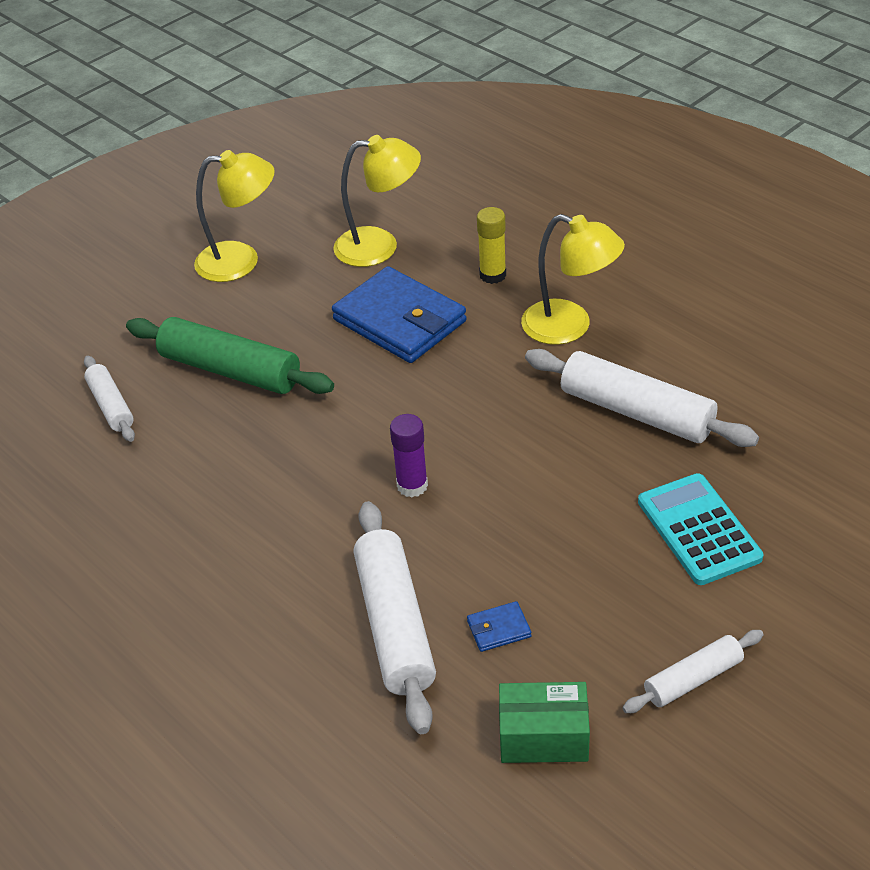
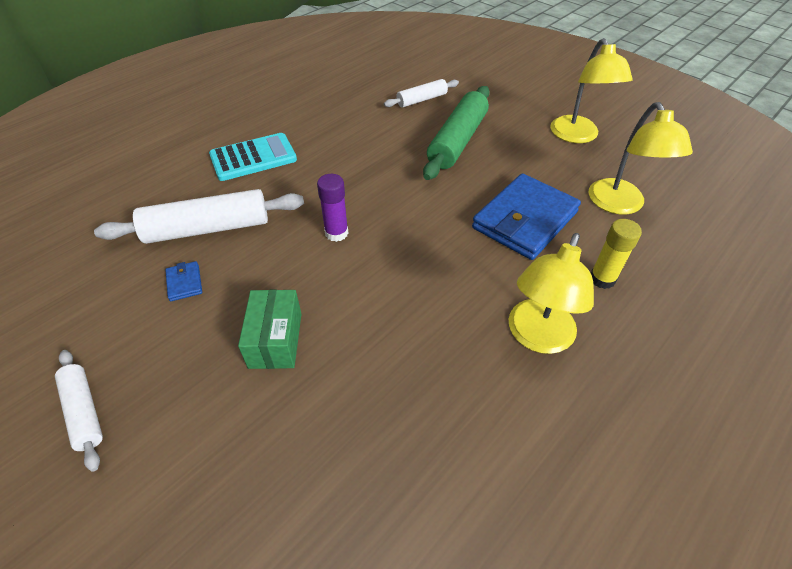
camera: 85 degrees right, 5 degrees up
(543, 736) = (79, 307): green box -> green box (276, 340)
(636, 412) = (416, 389): white rolling pin -> none
(698, 530) = (250, 433): turquoise calculator -> turquoise calculator (253, 158)

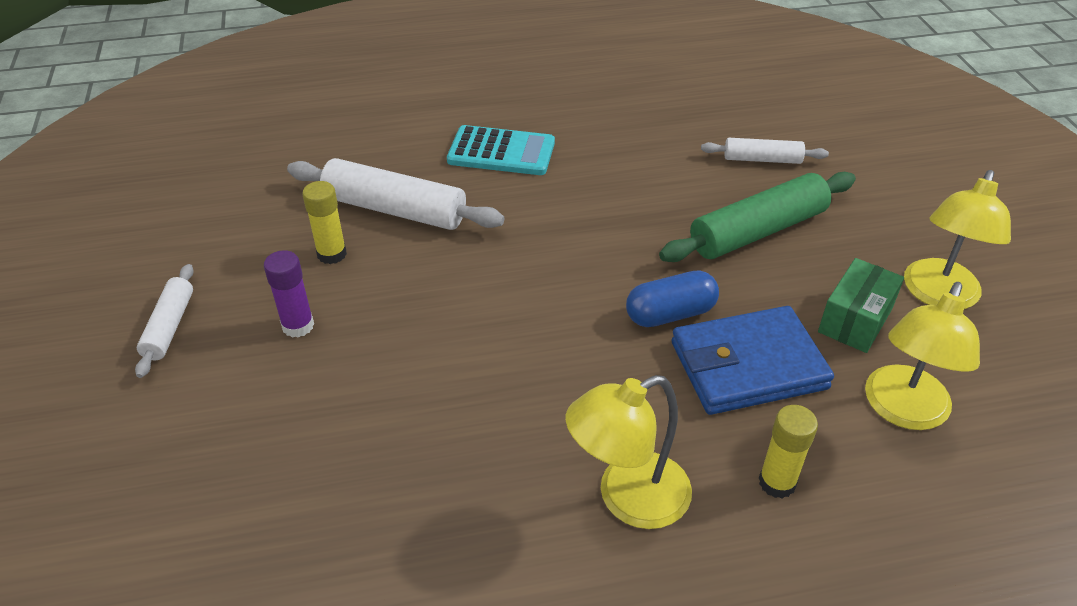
camera: 35 degrees right, 5 degrees down
(184, 283) = (332, 254): blue wallet -> yellow glue stick
(276, 340) = (364, 351): green box -> green box (855, 320)
(336, 233) = (515, 274): purple glue stick -> purple glue stick (298, 326)
(455, 211) = (670, 314): none -> blue capsule

